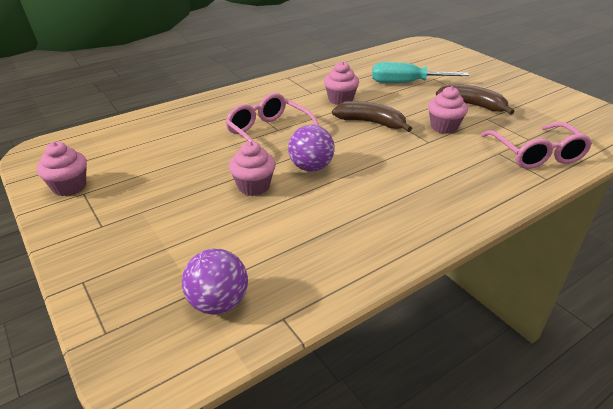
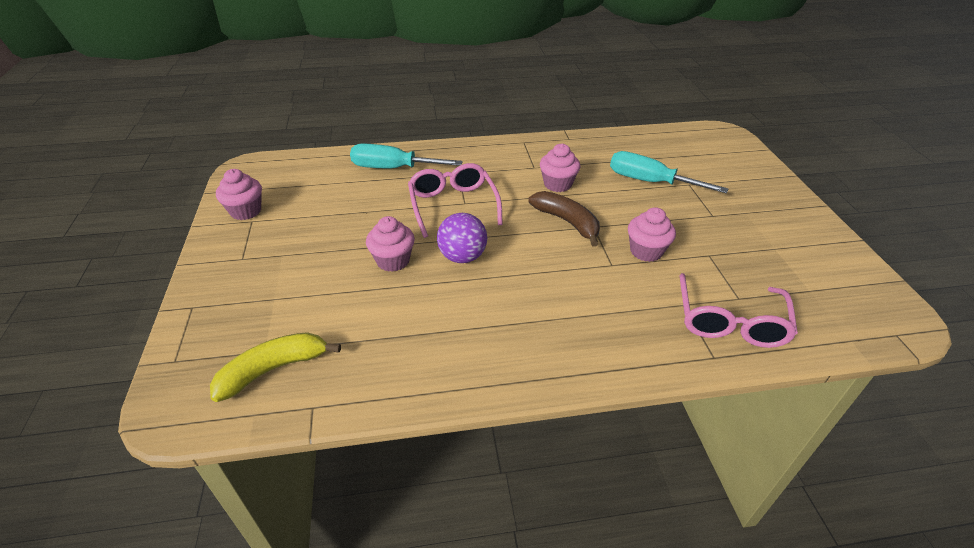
camera: 25 degrees right, 5 degrees up
(190, 119) = (393, 168): none -> turquoise screwdriver
(218, 303) = (273, 369): purple ball -> yellow banana
(472, 105) = (706, 232): brown banana -> none

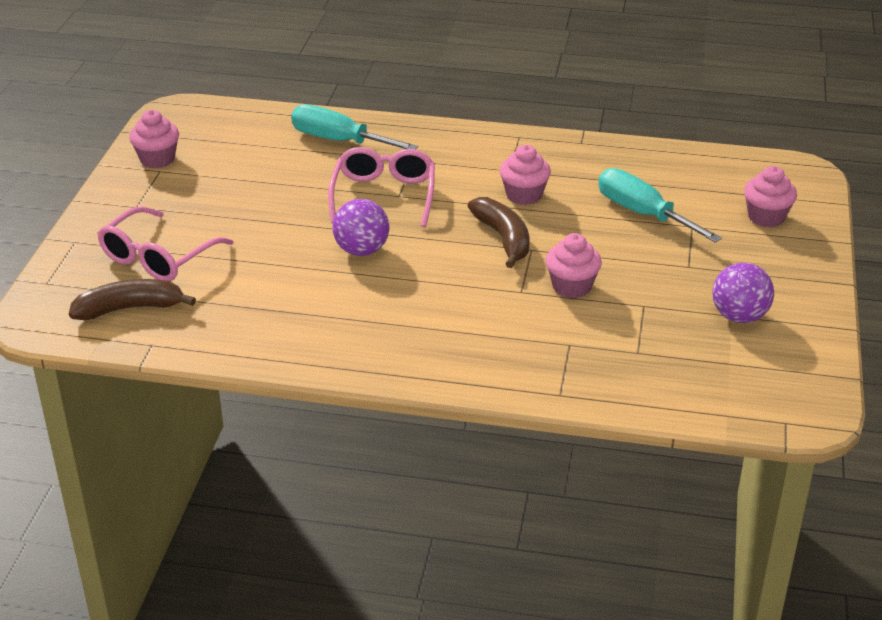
camera: 20 degrees right, 5 degrees down
(273, 369) = (130, 308): yellow banana -> brown banana
(393, 260) = (286, 239): pink cupcake -> pink cupcake (766, 217)
(729, 321) = (606, 369): pink glasses -> pink glasses (158, 257)
(781, 248) = (739, 316): none -> purple ball

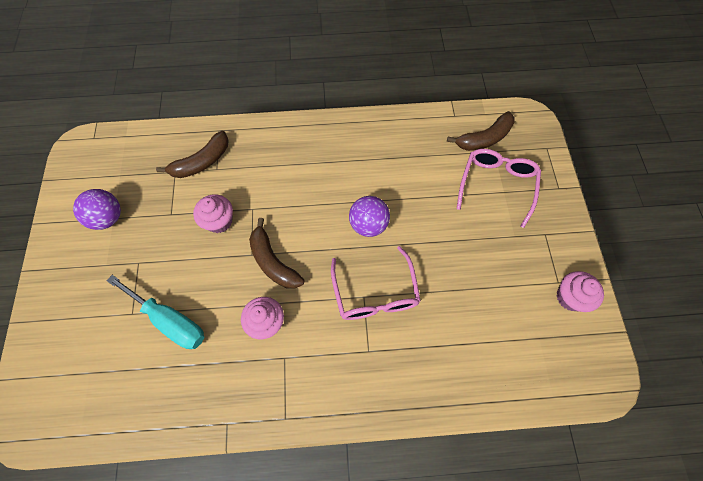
camera: 165 degrees right, 30 degrees up
(339, 141) = (440, 366): turquoise screwdriver -> none
(593, 356) = (201, 162): none -> brown banana
(766, 217) = (70, 341): pink cupcake -> none

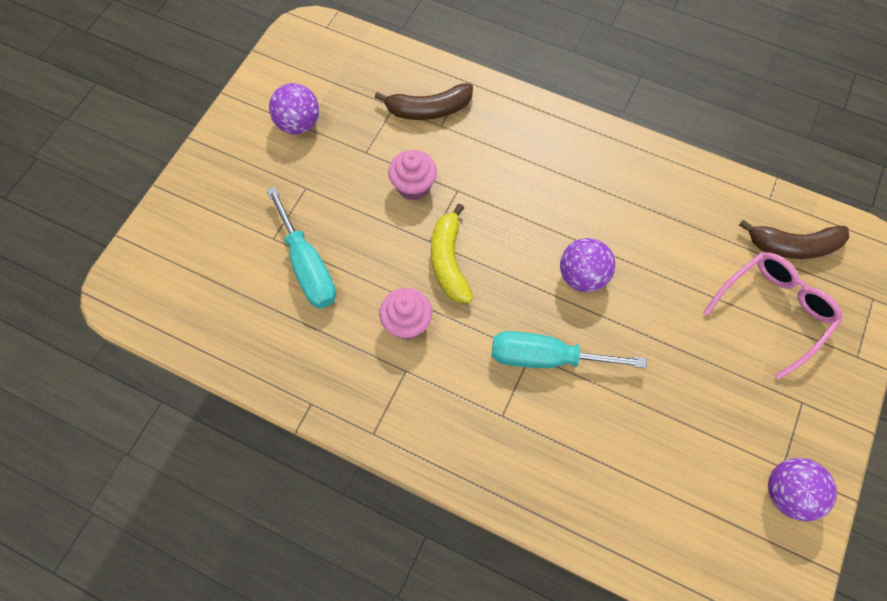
camera: 30 degrees right, 0 degrees up
(273, 261) = (449, 261): brown banana -> yellow banana
(375, 293) = (546, 357): pink glasses -> turquoise screwdriver
(570, 297) = (787, 493): pink cupcake -> purple ball

